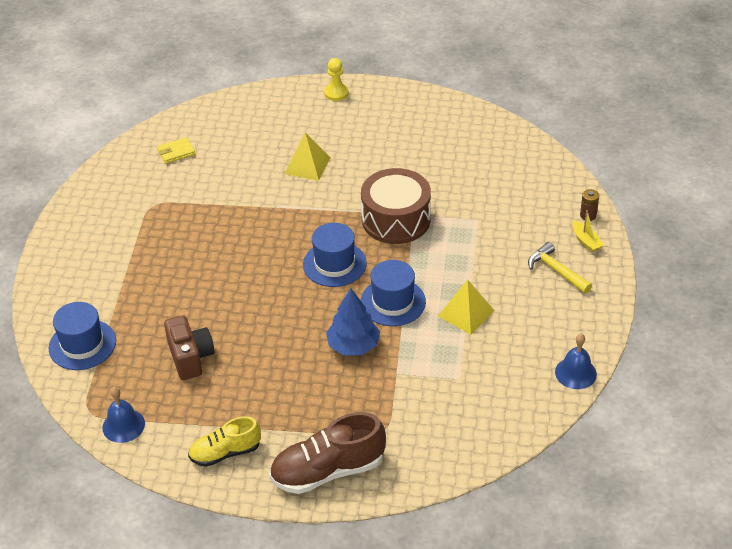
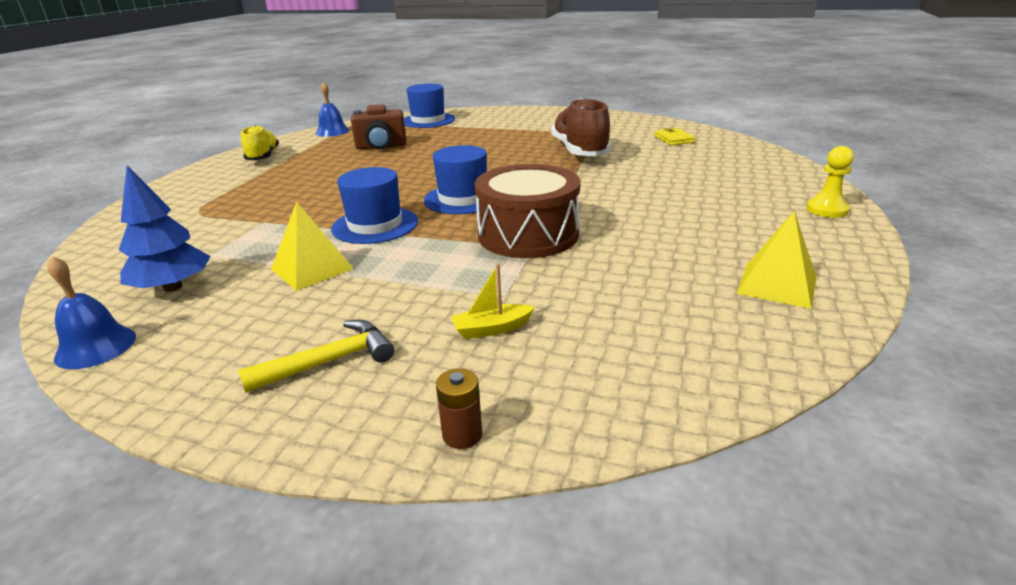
camera: 100 degrees right, 15 degrees down
(307, 165) = (651, 190): yellow pyramid -> yellow pyramid (777, 285)
(328, 471) = (188, 188): brown shoe -> brown shoe (580, 151)
(353, 345) = (328, 203): blue tree -> blue tree (173, 287)
(586, 241) = (382, 415): yellow boat -> yellow boat (492, 329)

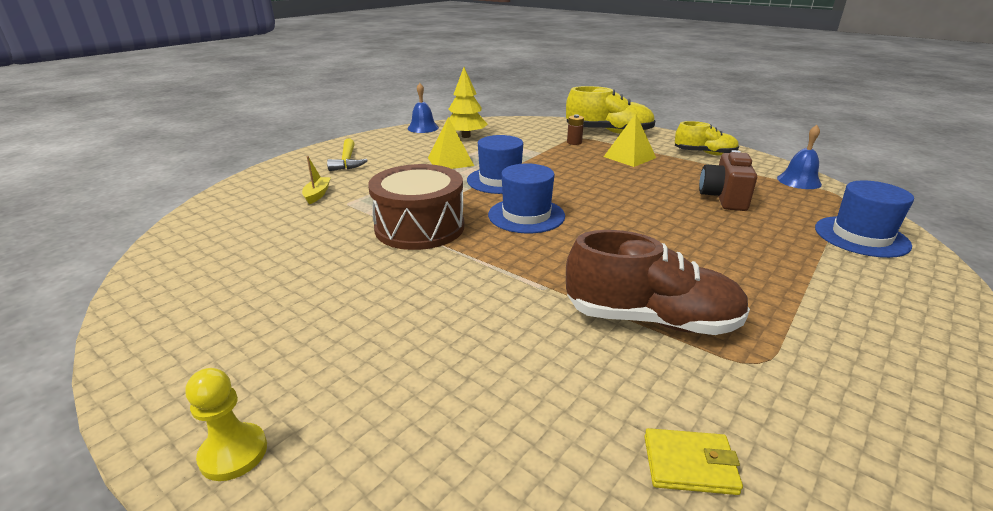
camera: 110 degrees right, 0 degrees up
(173, 287) = (466, 136): blue tree -> yellow tree
(175, 199) = (608, 132): none -> yellow shoe
(462, 435) = (257, 178): brown battery -> brown battery (574, 142)
(777, 285) = (197, 305): yellow pyramid -> yellow pyramid (629, 157)

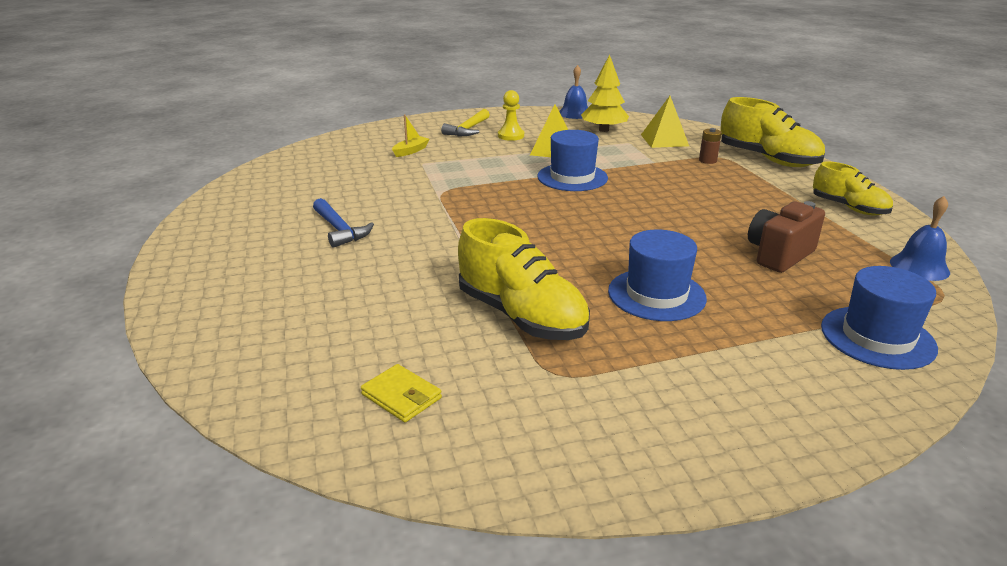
camera: 35 degrees right, 0 degrees up
(233, 453) = (187, 282): yellow pawn -> yellow pawn (511, 136)
(354, 300) = (340, 230): none -> blue hammer
(419, 227) = (449, 196): brown drum -> none
(526, 215) = (548, 212): blue hat -> blue hat (656, 294)
(629, 157) = (745, 189): yellow pyramid -> yellow pyramid (664, 140)
(651, 320) = (521, 316): brown shoe -> yellow shoe

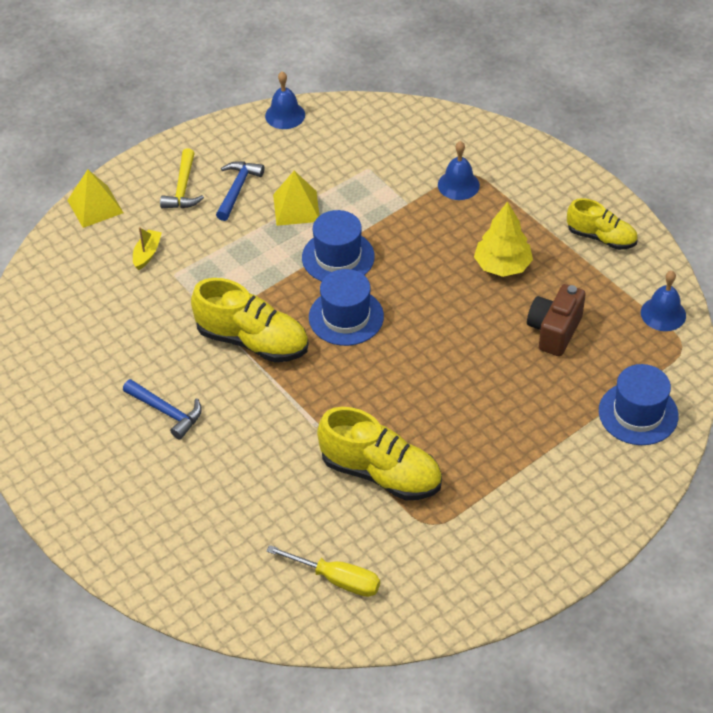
camera: 20 degrees left, 20 degrees up
(401, 396) = (338, 580): yellow wallet -> yellow screwdriver
(511, 136) = (237, 189): yellow pawn -> blue hammer
(603, 130) = (332, 147): yellow tree -> yellow tree (502, 265)
(656, 294) = (472, 415): blue hat -> blue hat (346, 317)
(664, 140) = (403, 152): yellow pyramid -> yellow pyramid (95, 206)
(707, 160) = (458, 185): brown battery -> blue bell
(767, 159) = (515, 165): yellow shoe -> yellow shoe (252, 341)

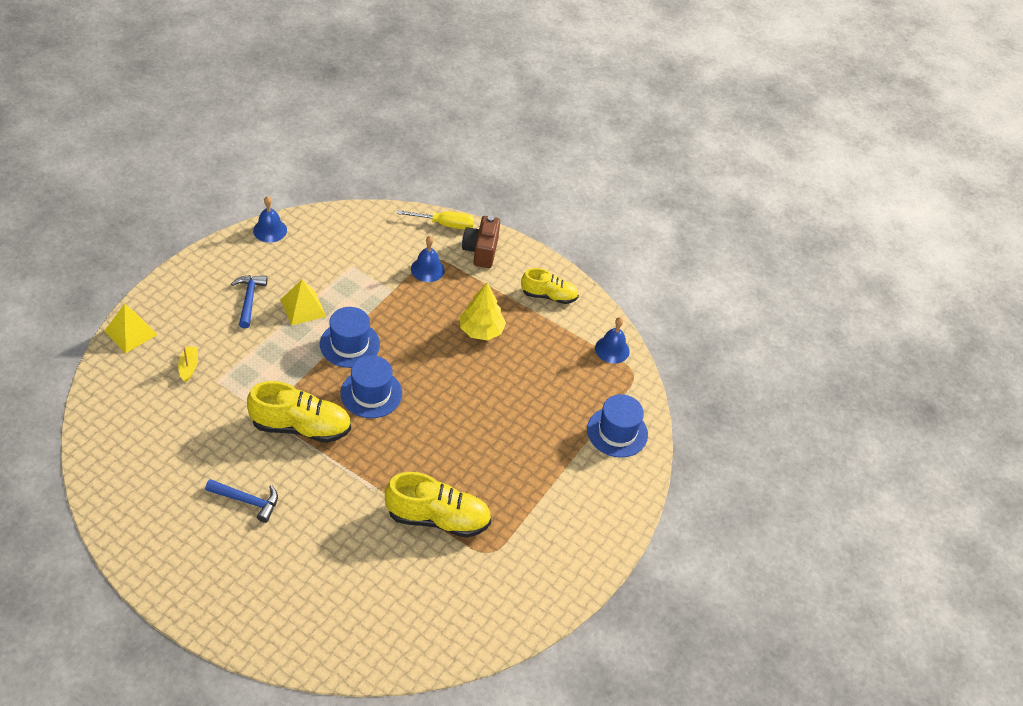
camera: 25 degrees left, 0 degrees up
(183, 188) = (202, 305): yellow hammer -> none
(338, 580) = (430, 614): yellow screwdriver -> yellow screwdriver (445, 224)
(554, 331) = (536, 377): brown camera -> brown camera (481, 251)

